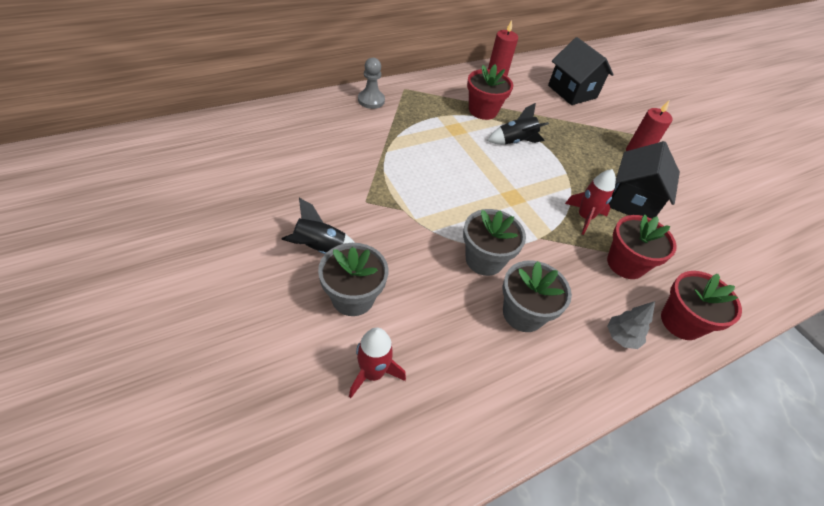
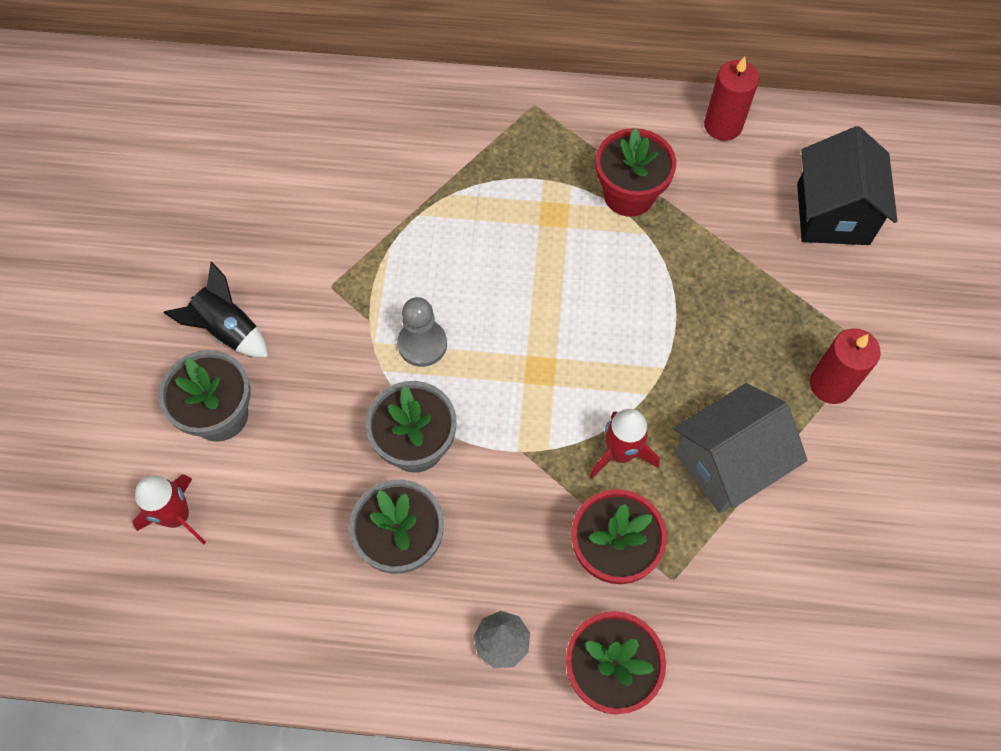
camera: 40 degrees right, 15 degrees up
(371, 100) = (464, 111): grey pawn -> grey pawn (422, 344)
(515, 141) = (631, 275): black rocket -> none
(632, 201) = (727, 463): black house -> grey house

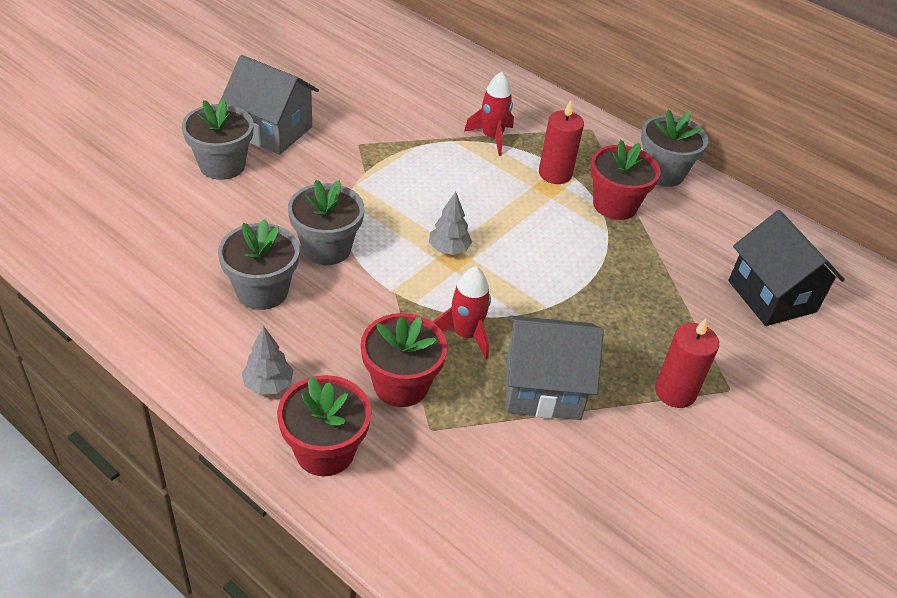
camera: 30 degrees right, 20 degrees down
(177, 516) = (141, 196): red rocket -> red rocket (492, 137)
(228, 330) = (272, 130): black rocket -> grey house
(422, 344) = (387, 202): grey pawn -> none
(527, 362) = (449, 249): none -> grey tree
(640, 120) = (663, 173): none -> grey flower pot
(723, 125) = (725, 206): red candle -> red candle (555, 174)
(832, 214) = (772, 296): black house -> black house turned 60 degrees counterclockwise

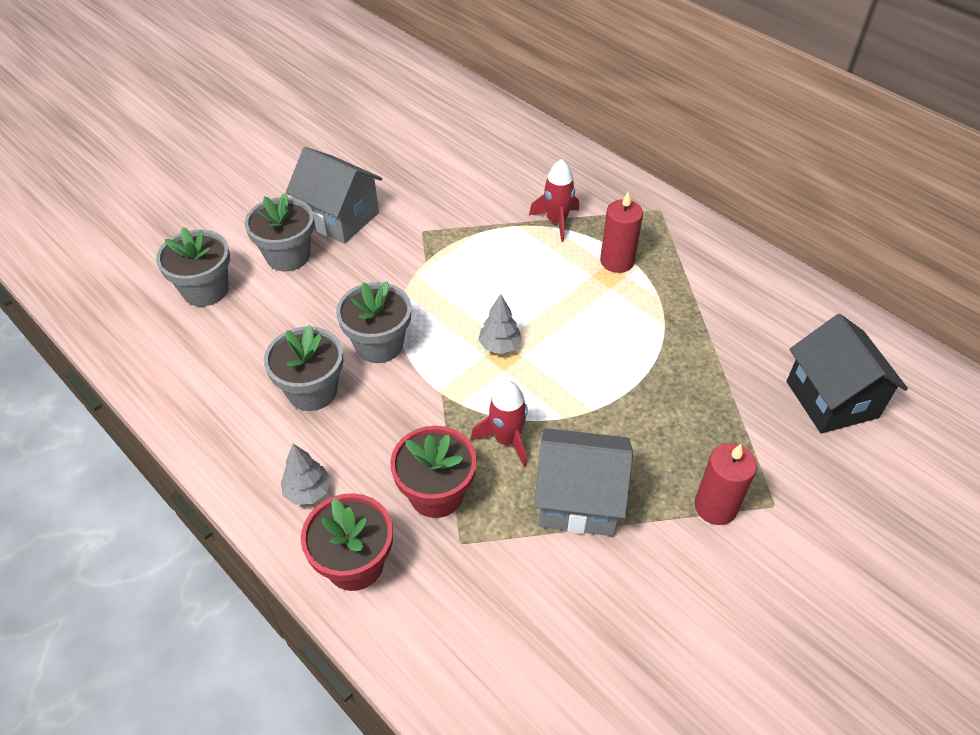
camera: 10 degrees right, 5 degrees up
(615, 205) = (675, 295): red flower pot -> none
(663, 173) = (730, 258): grey flower pot -> grey flower pot (205, 290)

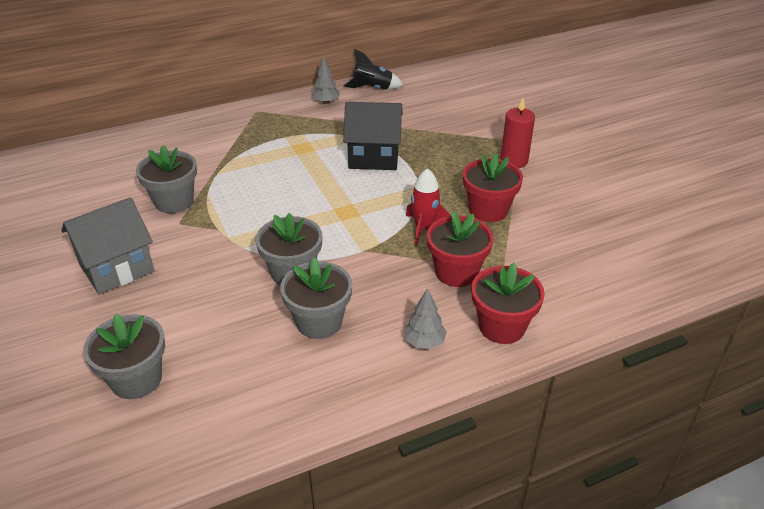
camera: 70 degrees left, 10 degrees down
(288, 256) = (138, 311): grey flower pot -> grey flower pot (174, 201)
(499, 346) = (335, 211): grey tree -> grey tree (326, 102)
(556, 221) = (229, 155): red rocket -> none
(578, 500) = (488, 210): grey house -> red flower pot
(617, 261) = (291, 141): red candle -> none
(794, 297) = (372, 89): none -> black rocket
(831, 399) = (456, 101): black house -> black house (374, 156)

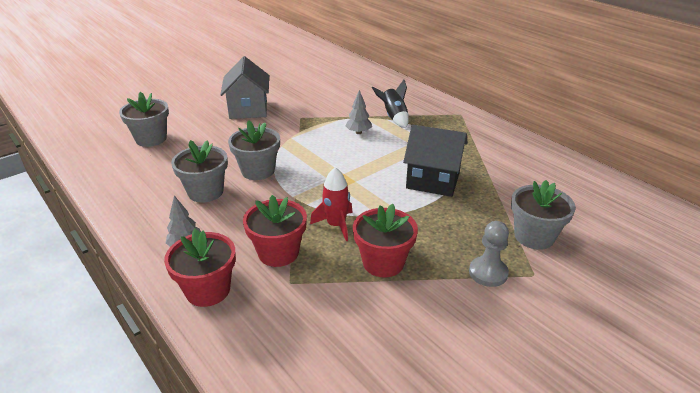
camera: 75 degrees right, 5 degrees down
(116, 268) = (248, 109): grey house -> grey house turned 45 degrees clockwise
(174, 201) = (323, 110): grey flower pot -> grey flower pot (534, 236)
(326, 102) = (503, 141): grey tree -> grey tree (358, 132)
(372, 89) = (552, 160): black rocket -> black rocket (393, 117)
(374, 156) = (433, 180): black house -> black house turned 60 degrees counterclockwise
(514, 161) = (488, 273): red candle -> grey pawn

